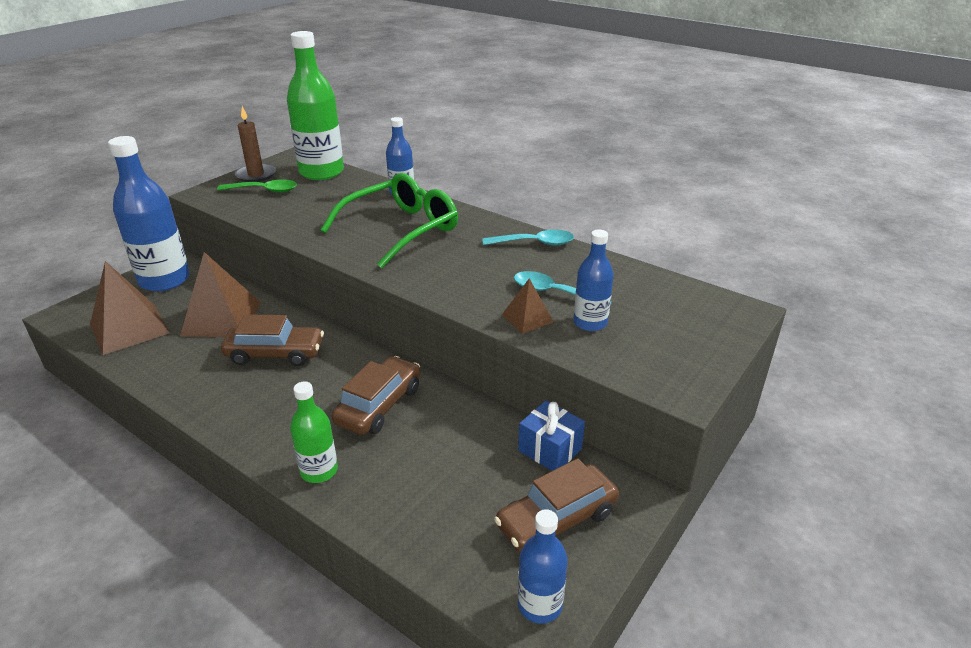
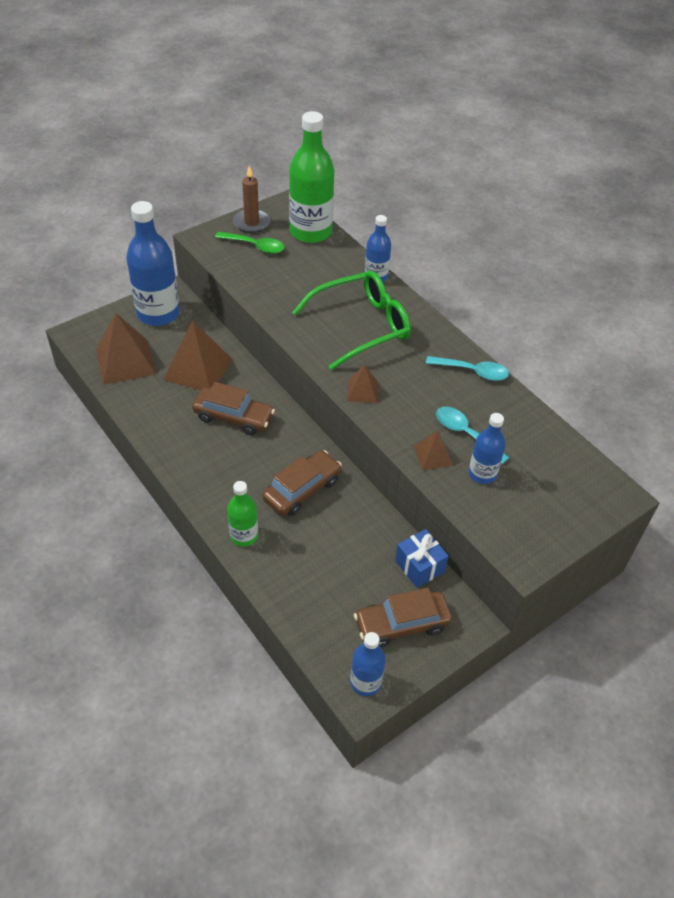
camera: 15 degrees right, 15 degrees up
(423, 279) = (362, 391): none -> brown pyramid

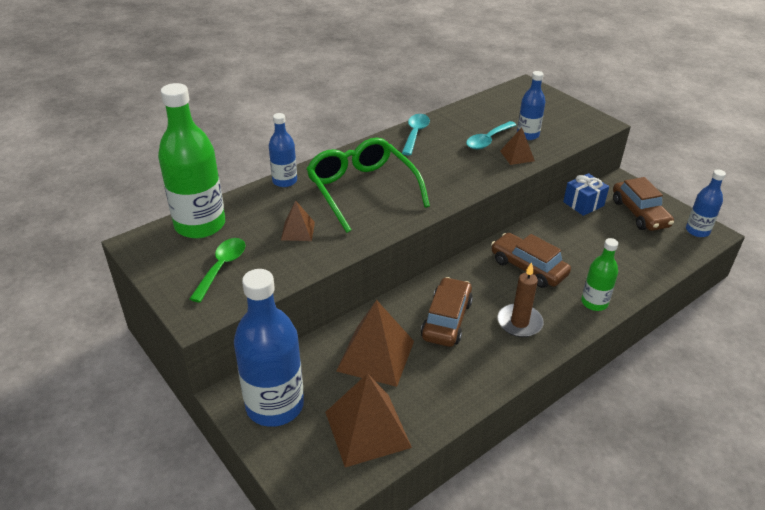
camera: 90 degrees left, 10 degrees down
(251, 223) = (172, 273): brown candle -> brown candle (519, 322)
(362, 391) = (451, 190): brown pyramid -> brown pyramid (298, 231)

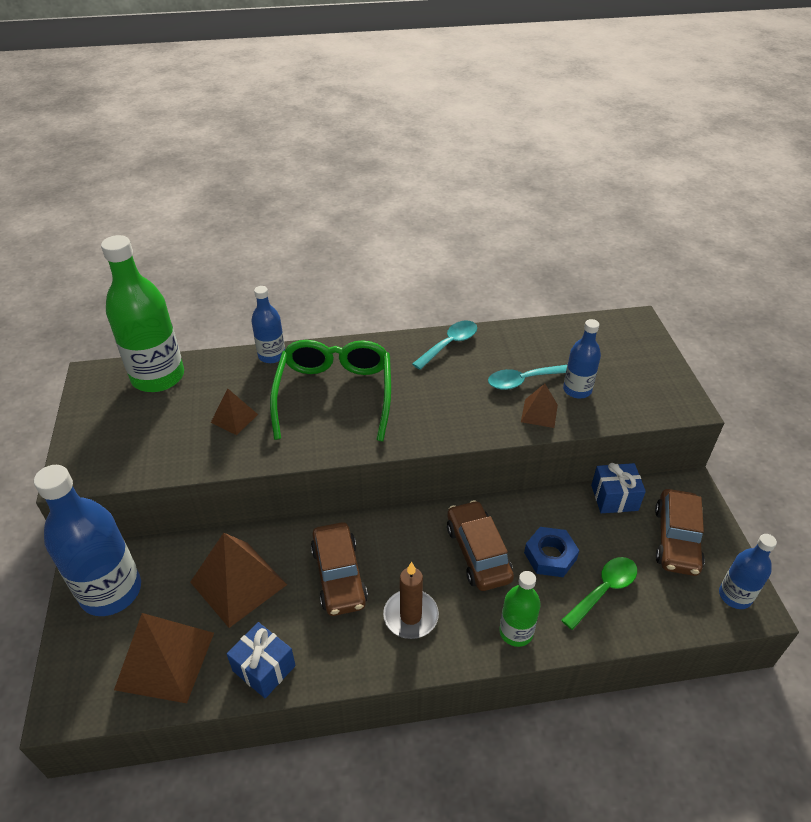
camera: 30 degrees right, 5 degrees up
(222, 267) = (136, 431): green spoon -> green spoon (604, 590)
(446, 320) = (339, 576): brown car -> brown car turned 120 degrees clockwise
(448, 399) = (264, 668): none -> blue gift
(575, 251) = (550, 556): none -> blue nut

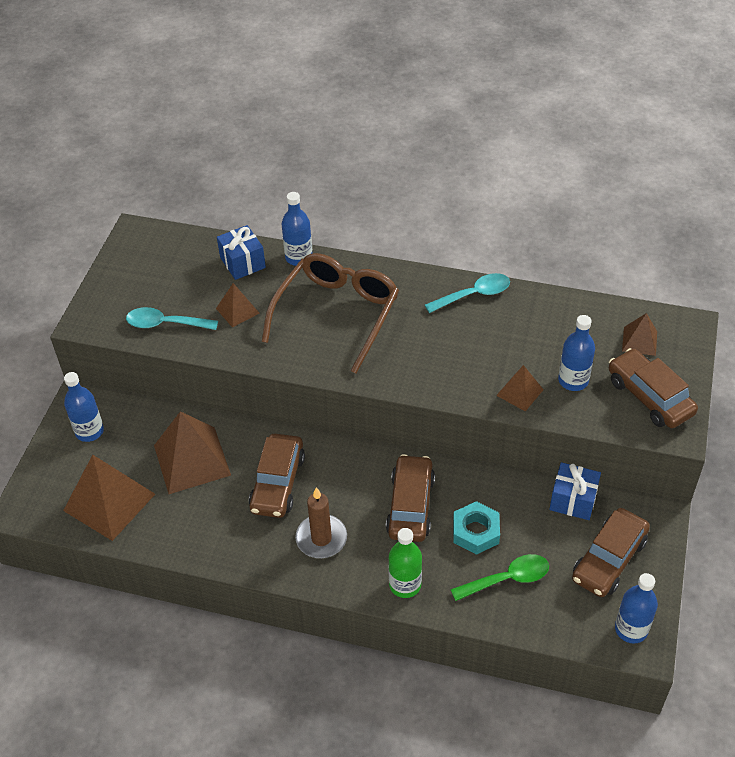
camera: 25 degrees right, 5 degrees up
(111, 591) = (89, 431): blue bottle -> blue bottle, size x0.54
(158, 377) = (189, 250): green bottle -> none
(264, 668) = (182, 536): blue gift -> blue gift (242, 262)
(334, 395) = (336, 315): green glasses -> brown glasses
(523, 381) = (524, 355): turquoise spoon -> turquoise spoon (165, 324)
(550, 556) = (475, 532): blue nut -> turquoise nut
(608, 343) = (639, 341): none -> brown pyramid
(646, 384) = (649, 396): none -> brown car

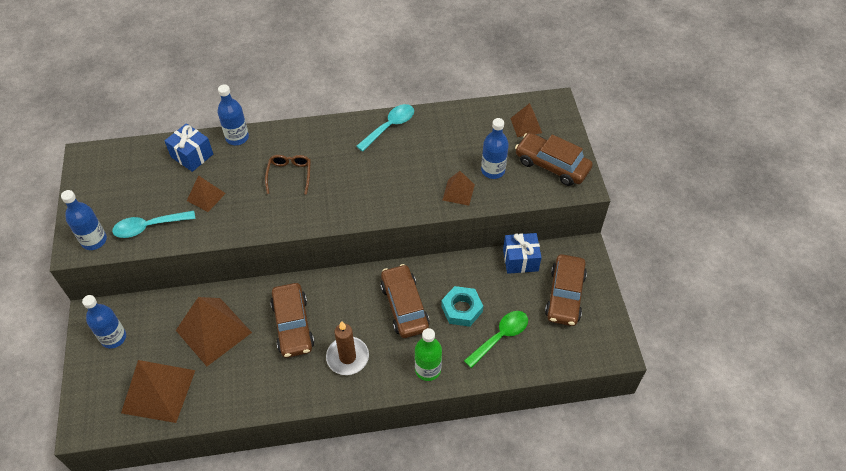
camera: 25 degrees left, 5 degrees up
(336, 315) = (289, 175): brown glasses -> brown glasses, size x0.46
(631, 629) = (602, 341): blue bottle -> blue bottle (94, 240)

